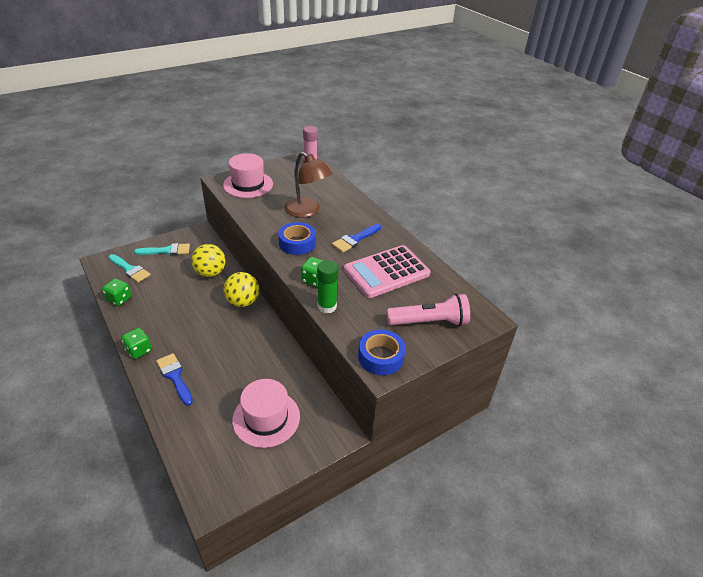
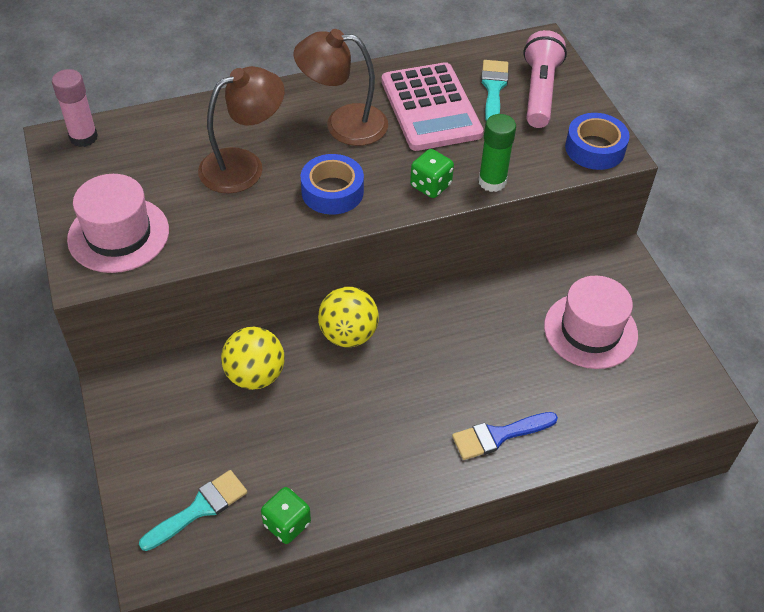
camera: 75 degrees left, 10 degrees up
(139, 350) = (431, 487): green dice -> none
(167, 251) = (159, 444): turquoise brush -> turquoise brush (493, 88)
(355, 239) = (343, 124): blue brush -> brown lamp

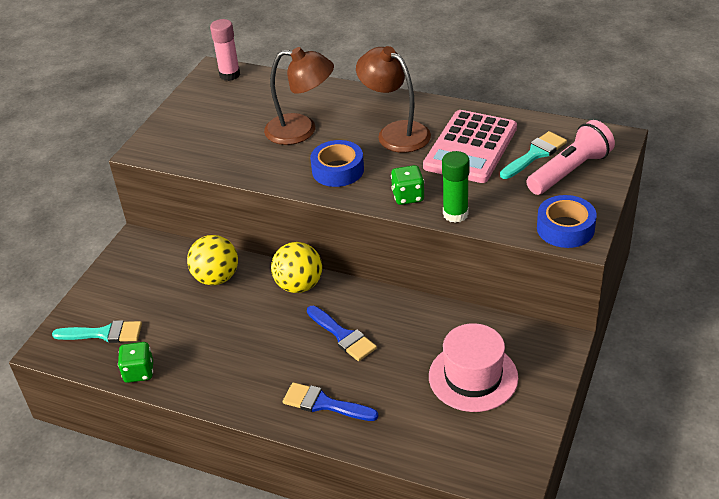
camera: 45 degrees right, 10 degrees down
(118, 234) = (185, 137): pink hat -> none
(443, 360) = (343, 336): none -> blue brush

